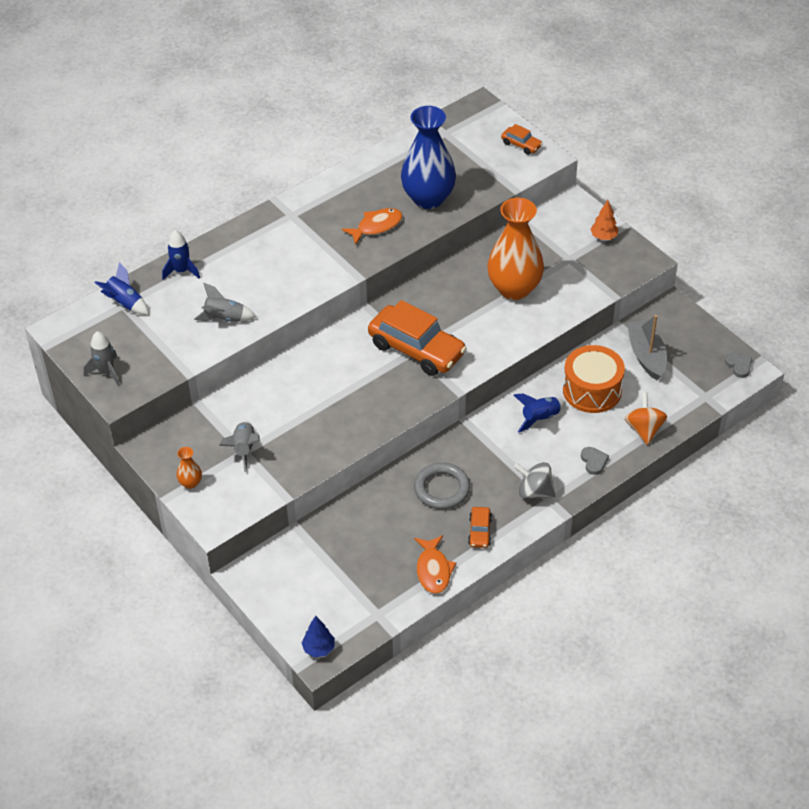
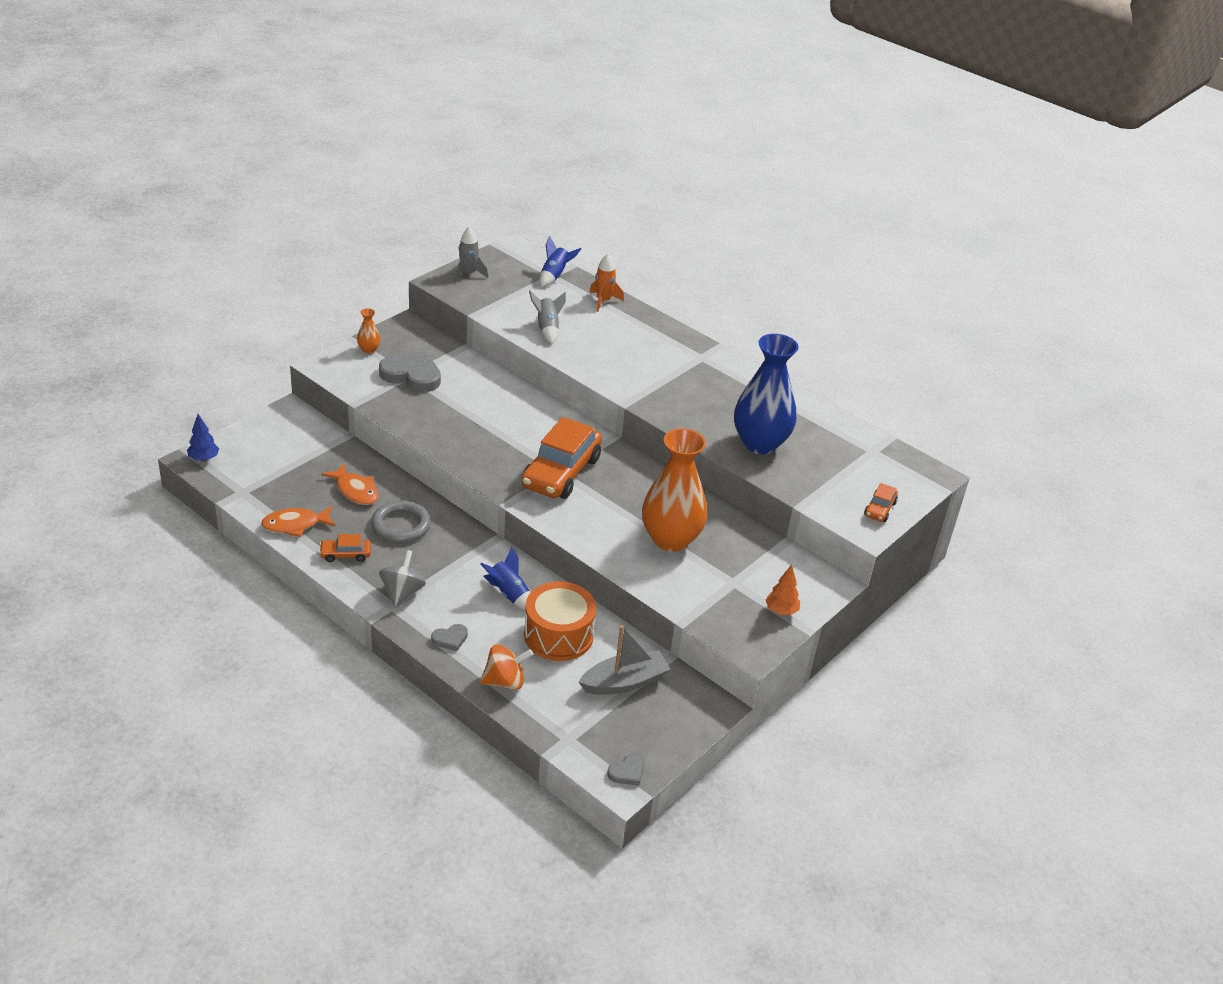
camera: 75 degrees right, 10 degrees down
(181, 271) = (603, 301): blue rocket -> orange rocket
(244, 449) = (412, 375): grey rocket -> grey heart
(376, 226) = (703, 411): orange fish -> orange fish (355, 490)

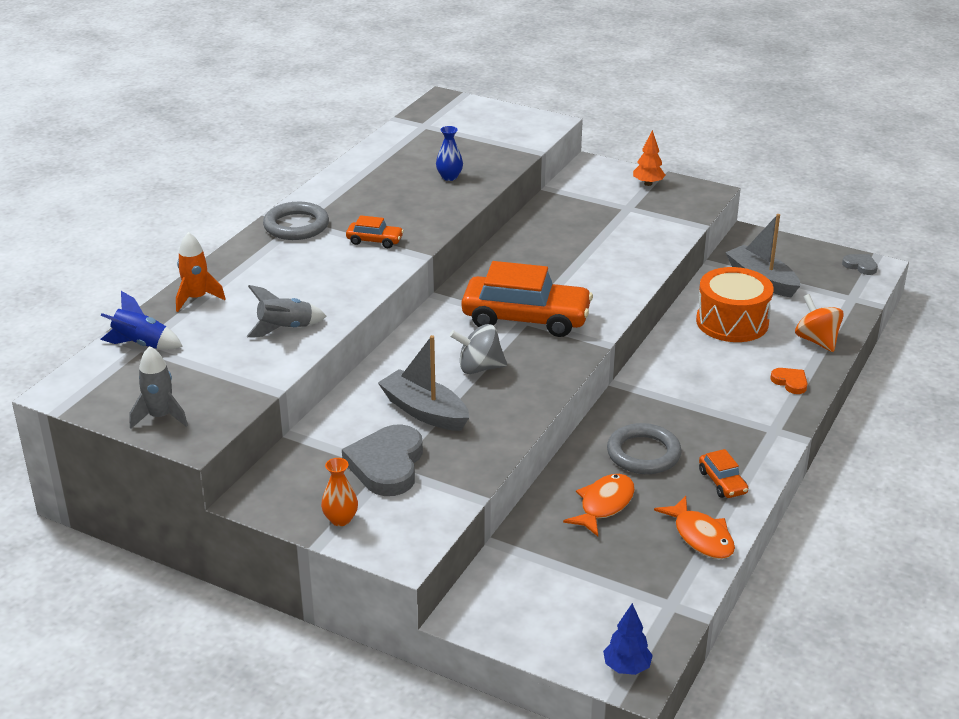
camera: 100 degrees left, 5 degrees down
(402, 593) = (750, 427): grey spinning top -> grey spinning top (479, 368)
(450, 639) = (790, 382): grey heart -> orange heart
(462, 400) = (424, 411): none -> grey boat
(508, 594) = (698, 360): blue rocket -> none
(670, 539) = (591, 243): orange vase -> none
(695, 354) = (296, 226): none -> grey ring
(760, 443) = (449, 177): blue vase -> blue vase, size x0.41
(879, 509) = (514, 118): orange car -> orange car (374, 241)

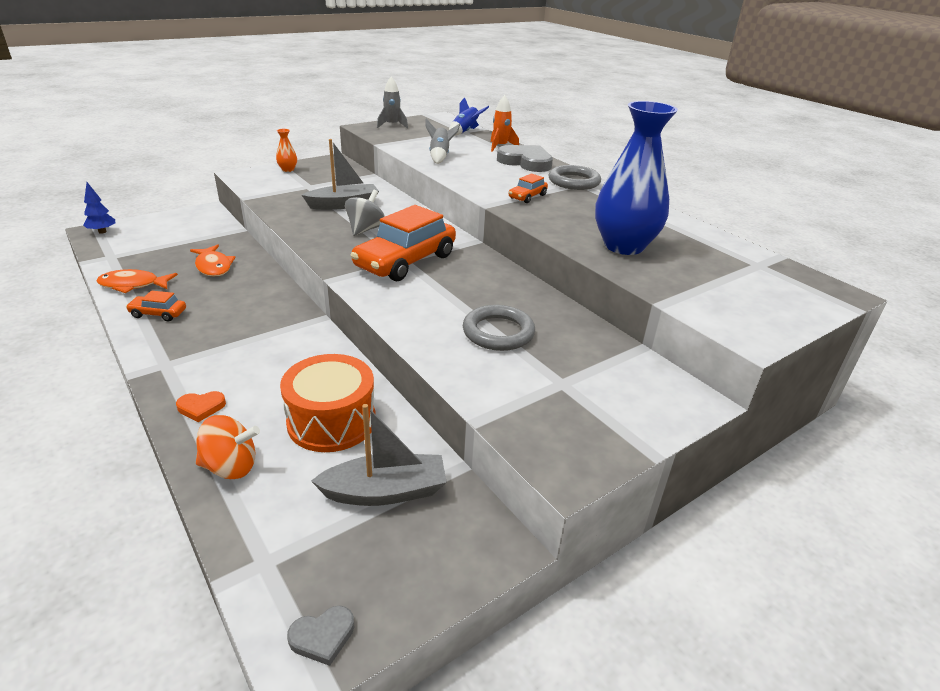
camera: 115 degrees right, 0 degrees up
(387, 465) = (311, 186): grey heart -> grey heart (526, 162)
(449, 177) = (624, 246): blue vase -> blue vase, size x2.44
(643, 453) = (233, 297): grey ring -> grey ring (498, 332)
(648, 184) = (619, 425): orange tree -> none

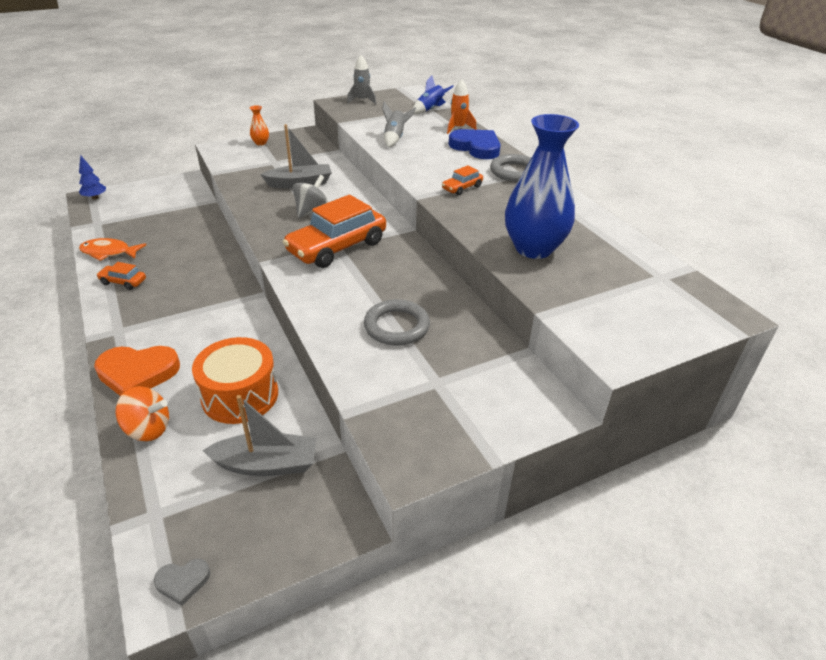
camera: 10 degrees right, 5 degrees up
(201, 407) = (137, 373): orange heart -> orange heart, size x2.06
(213, 266) = (179, 237): orange fish -> none
(526, 162) = (476, 147): grey heart -> blue heart

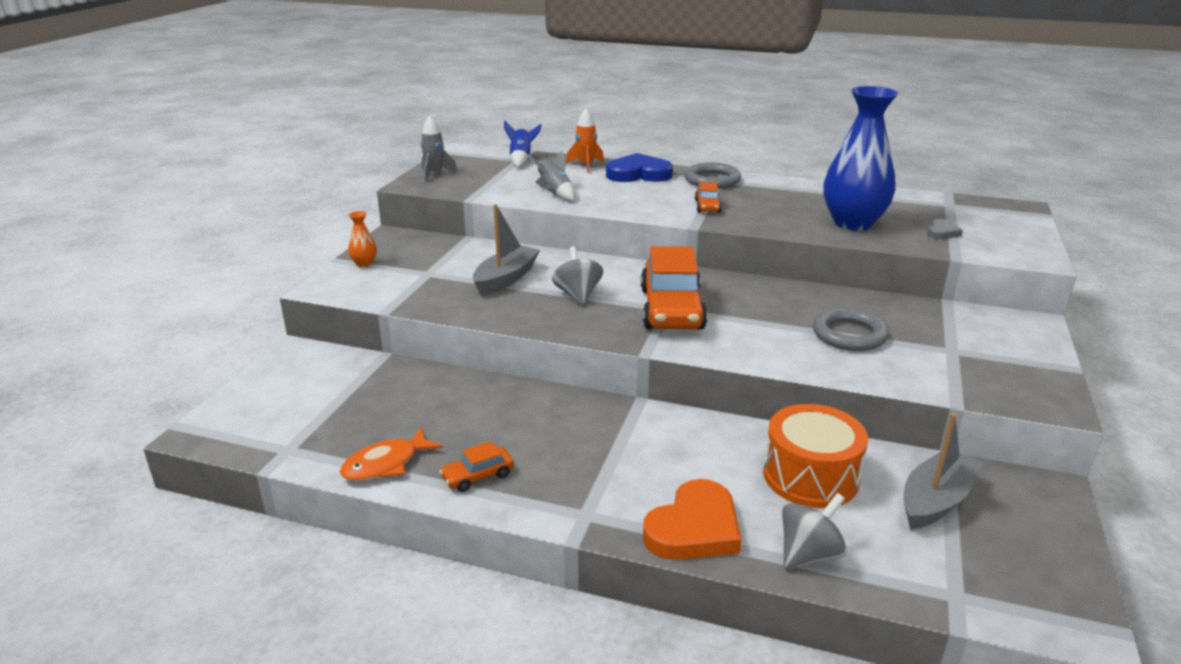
camera: 45 degrees left, 10 degrees down
(95, 198) = (211, 429): blue tree -> none
(148, 429) = (809, 554): orange spinning top -> grey spinning top
(183, 581) = (1068, 609): grey heart -> grey heart (942, 232)

